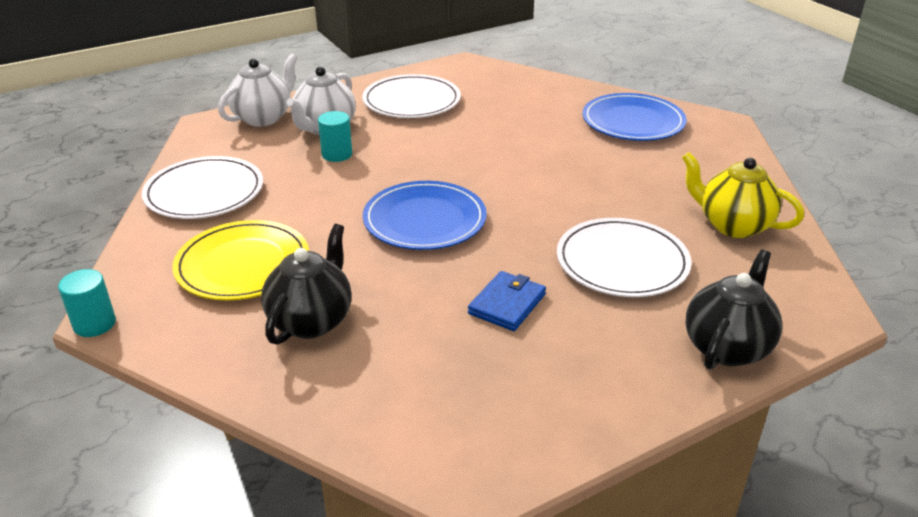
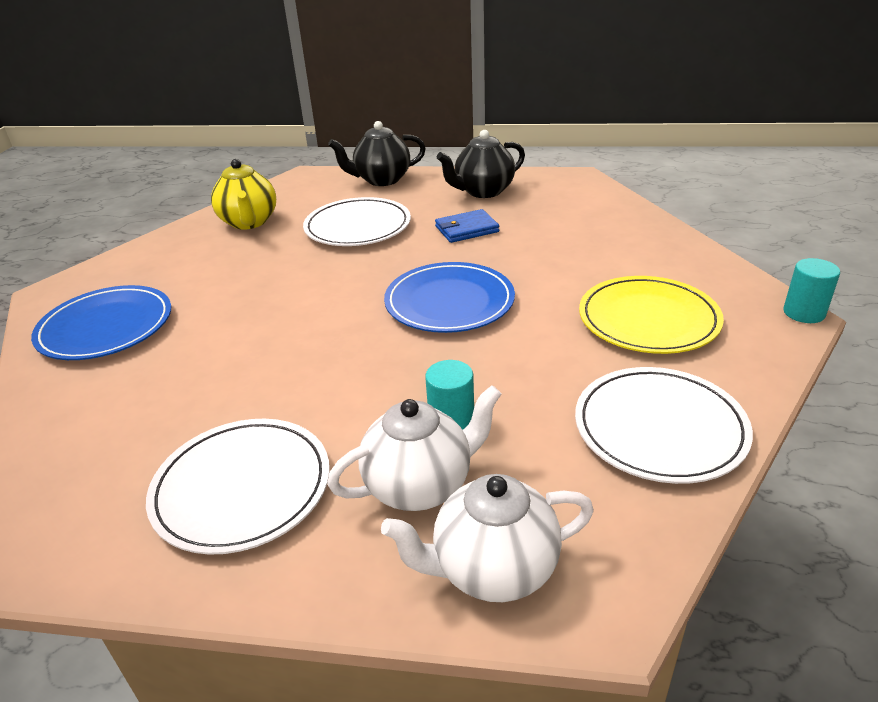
camera: 140 degrees left, 0 degrees up
(311, 321) = (612, 260): black teapot -> black teapot (483, 191)

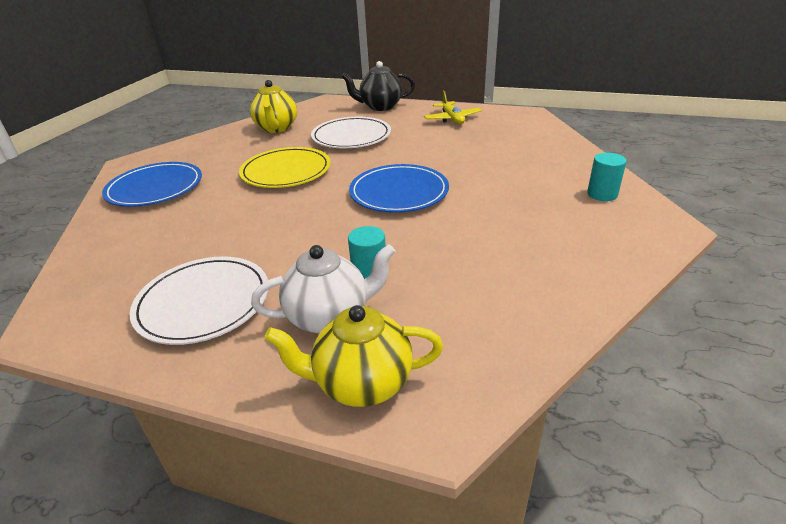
camera: 10 degrees right, 0 degrees up
(466, 229) = (430, 144): blue wallet -> none
(483, 191) = (452, 119): black teapot -> yellow plane
(493, 569) = (362, 383): white teapot -> yellow teapot
(648, 319) = (549, 218): yellow plate -> yellow plate (286, 171)
(659, 428) = (530, 297): white plate -> none
(804, 313) = (681, 225): turquoise cylinder -> turquoise cylinder (602, 194)

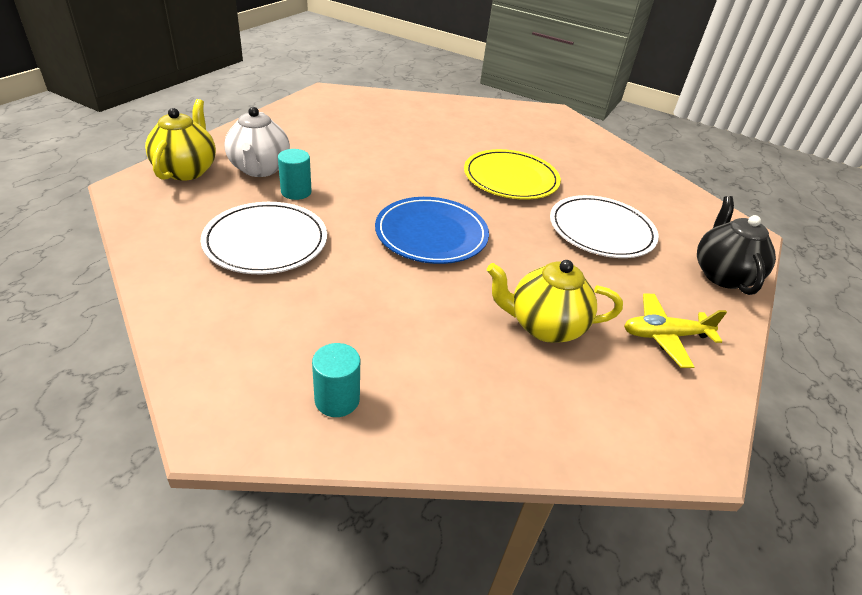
camera: 95 degrees right, 5 degrees up
(155, 188) = (499, 121): blue plate -> none
(203, 303) = (315, 131): white plate -> white plate (266, 242)
(277, 128) = (635, 185): yellow teapot -> yellow teapot (544, 326)

